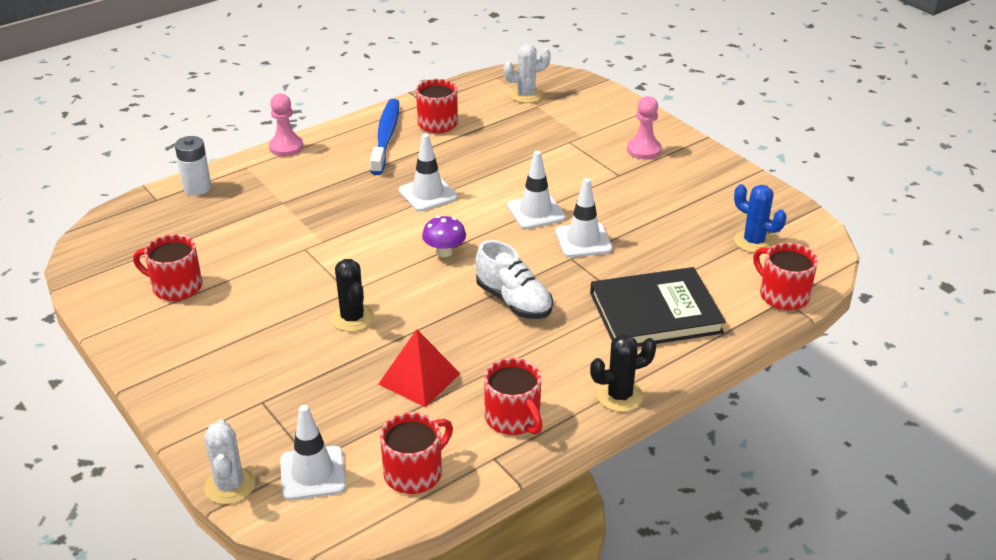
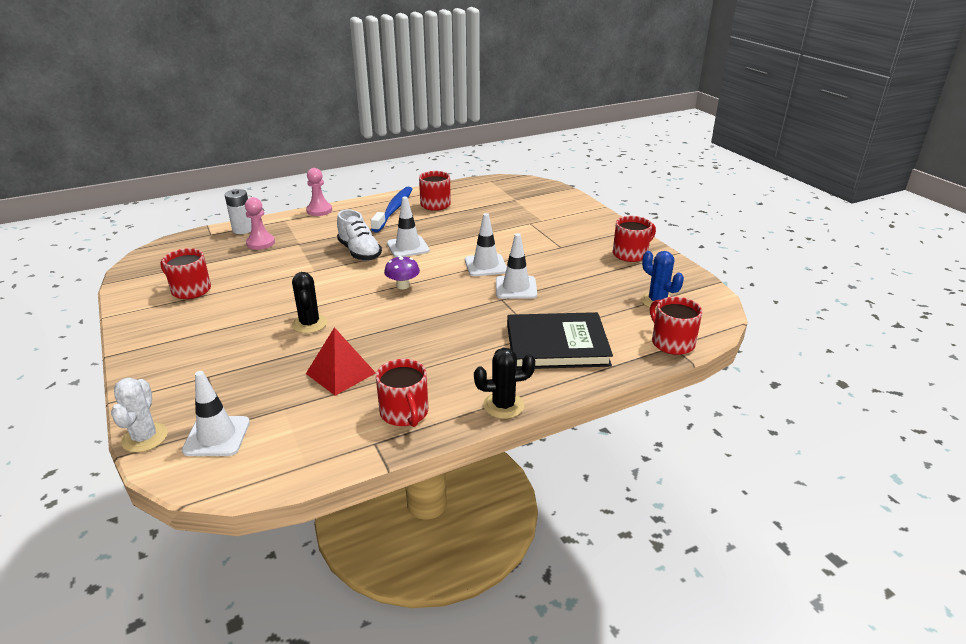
camera: 10 degrees right, 5 degrees down
(415, 472) = (301, 446): red mug -> red mug (631, 254)
(514, 301) = (442, 324): white shoe -> white shoe (359, 252)
(526, 95) = (508, 192): white cactus -> none
(643, 150) = (586, 232): pink pawn -> pink pawn (260, 243)

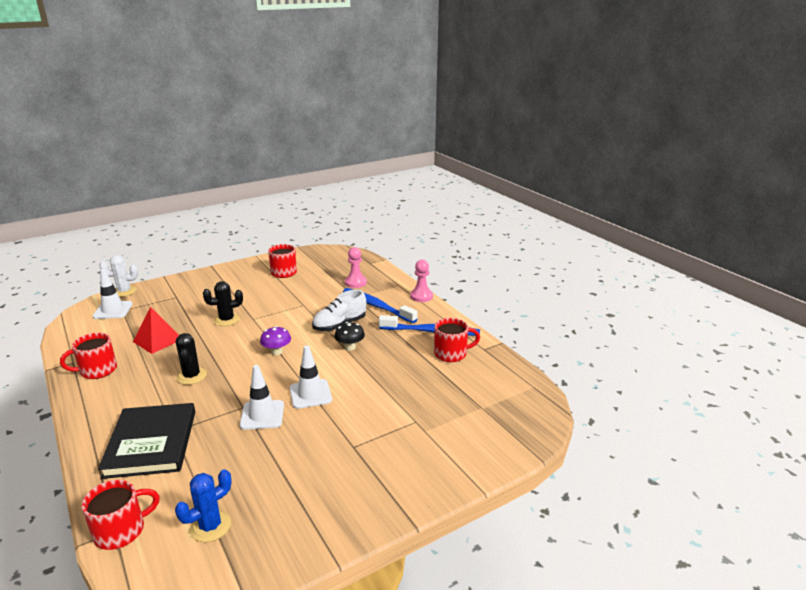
camera: 85 degrees right, 5 degrees down
(243, 230) = (378, 272): white battery -> none
(328, 232) = (377, 306): none -> blue toothbrush
(408, 247) = (350, 347): white traffic cone -> black mushroom
(503, 405) = (80, 414): black cactus -> black cactus (191, 376)
(631, 254) = (333, 510): red mug -> none

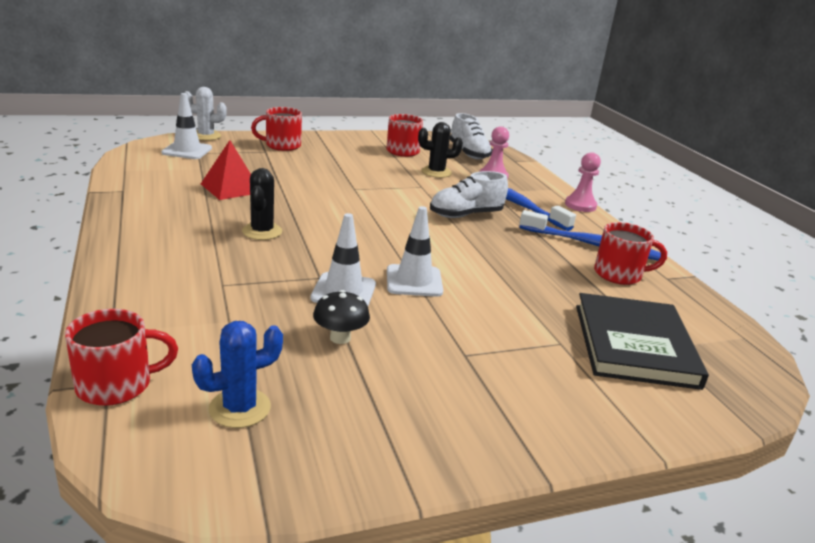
camera: 10 degrees right, 0 degrees up
(97, 370) = (148, 204): red mug -> red mug (282, 145)
(151, 443) = (190, 292): black book -> black book (634, 345)
(227, 320) = (321, 184): black cactus -> black cactus (436, 172)
(277, 352) = (377, 227): purple mushroom -> none
(335, 263) = (469, 153): none -> white shoe
(350, 347) = (476, 241): black mushroom -> black mushroom (340, 338)

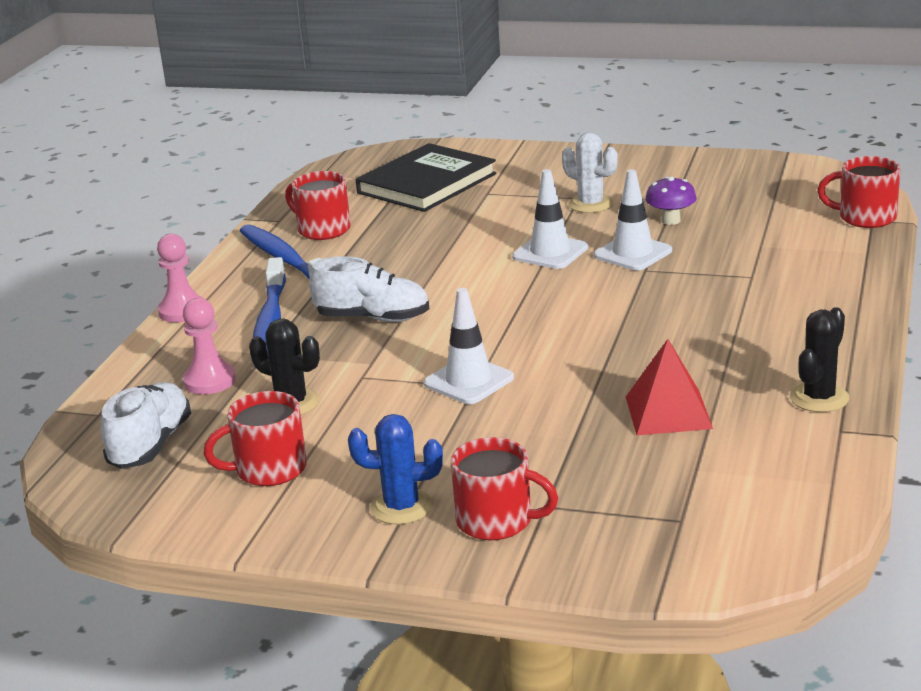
camera: 140 degrees left, 0 degrees up
(187, 151) = (700, 527): white traffic cone -> white traffic cone (469, 381)
(206, 136) = (637, 581): white cactus -> white cactus (591, 204)
(240, 408) = (779, 194): blue cactus -> blue cactus (401, 507)
(262, 231) = (670, 330): black cactus -> black cactus (819, 398)
(340, 338) = (671, 220): black mushroom -> purple mushroom

